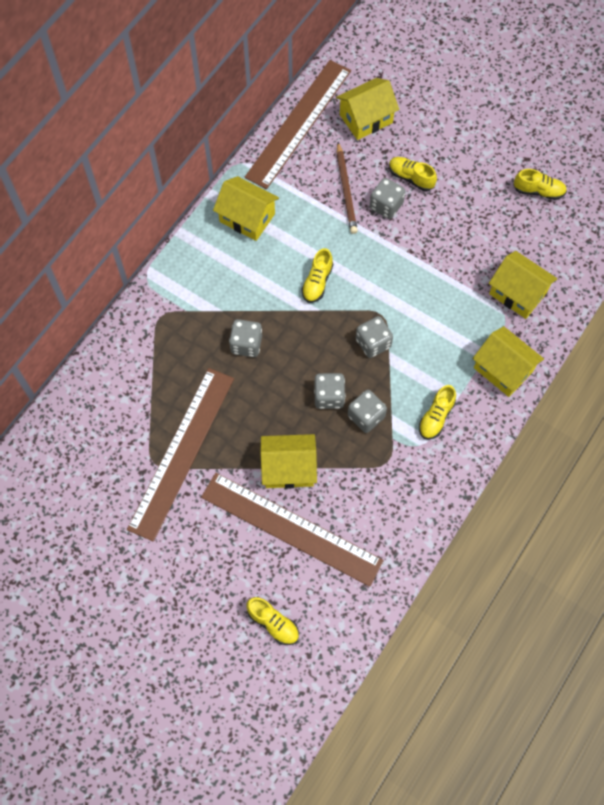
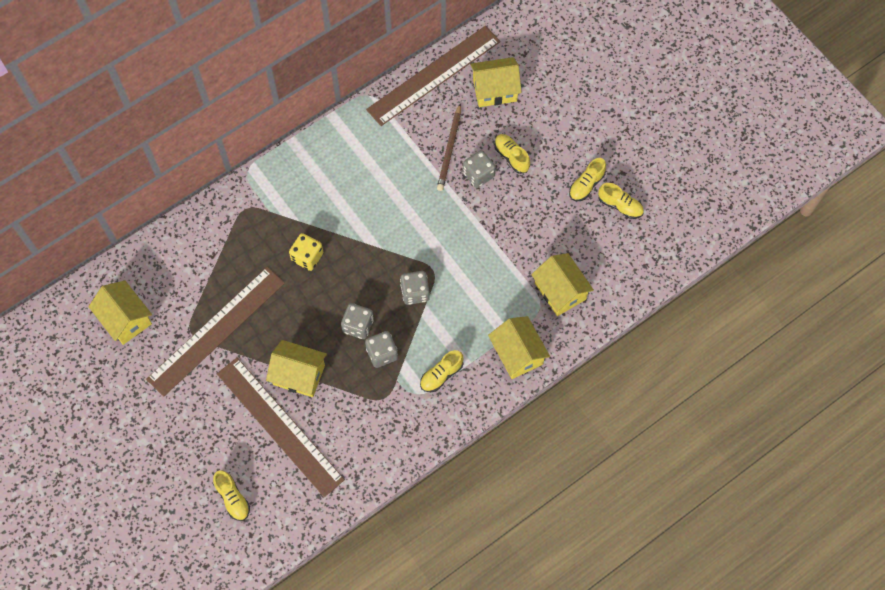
camera: 20 degrees right, 0 degrees up
(246, 344) = (307, 257): grey dice -> yellow dice
(247, 218) = (353, 146): yellow house -> yellow house (125, 319)
(317, 282) = (390, 223): yellow shoe -> yellow shoe (586, 185)

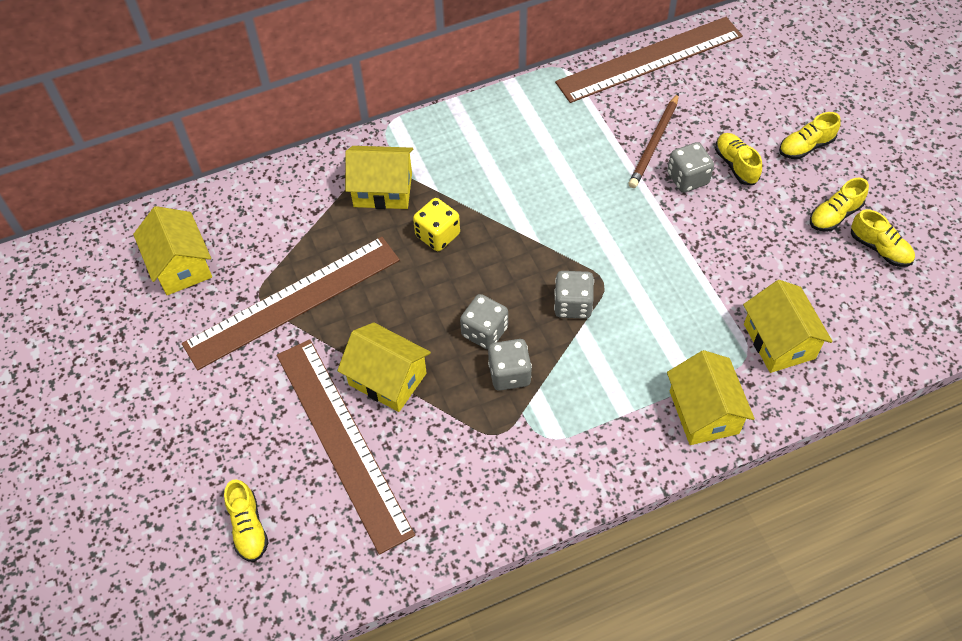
camera: 15 degrees right, 10 degrees down
(441, 375) = (587, 419): yellow shoe -> yellow shoe (806, 147)
(494, 90) = (726, 87): yellow house -> yellow house (383, 190)

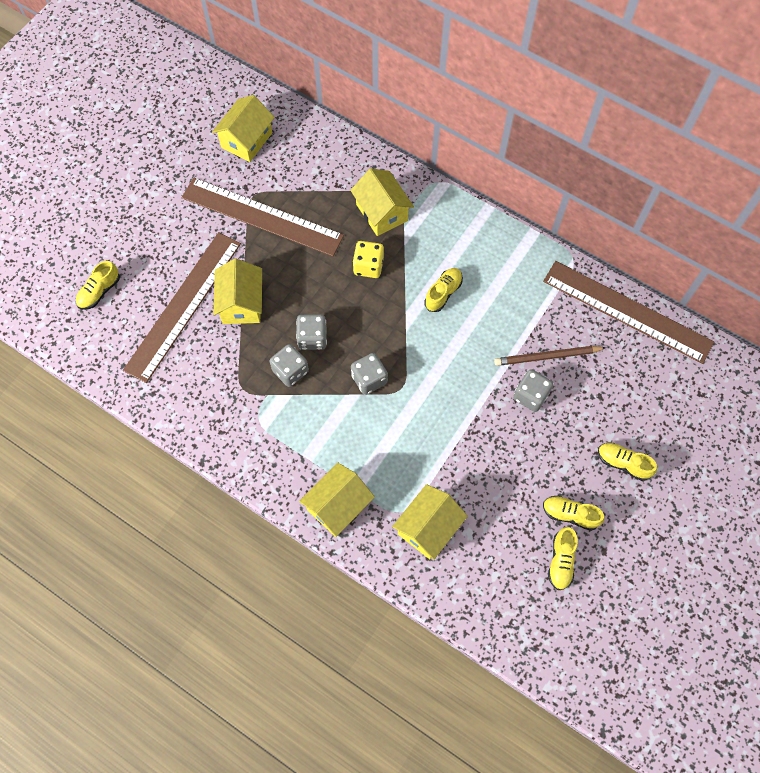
camera: 55 degrees right, 10 degrees up
(735, 165) = (568, 422): yellow shoe -> yellow shoe (443, 293)

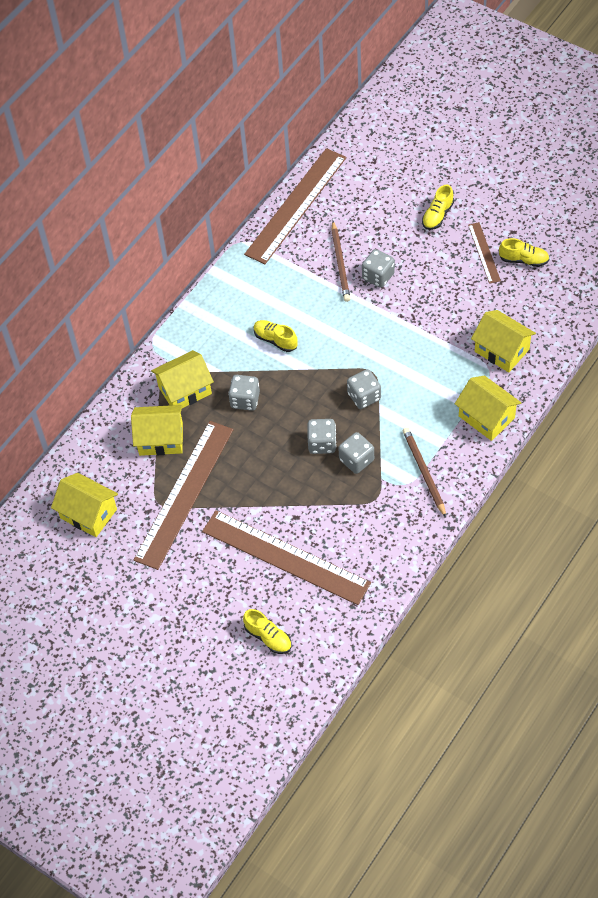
camera: 85 degrees left, 10 degrees down
(241, 303) = (284, 505): yellow house -> yellow house (161, 439)
(271, 437) = (424, 472): none -> brown pencil
(368, 266) = (245, 400): yellow dice -> grey dice
(570, 514) = (484, 252): yellow shoe -> brown ruler

